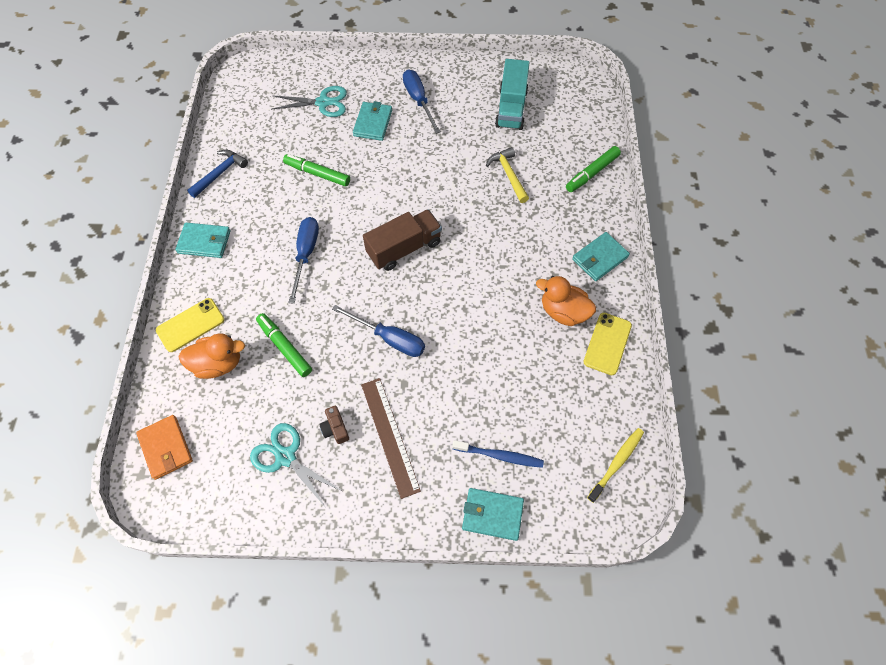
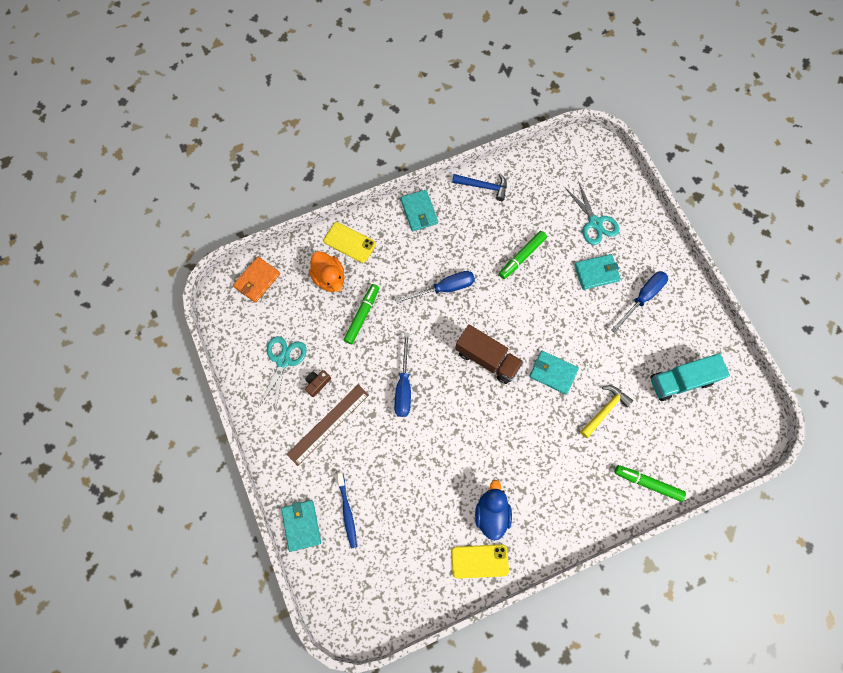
camera: 65 degrees right, 10 degrees up
(317, 174) = (522, 257): green marker -> green marker turned 135 degrees counterclockwise
(563, 312) = (491, 512): orange duck -> blue duck
(599, 258) = (559, 524): turquoise wallet -> turquoise wallet (553, 373)
(616, 463) = (379, 606): yellow toothbrush -> none

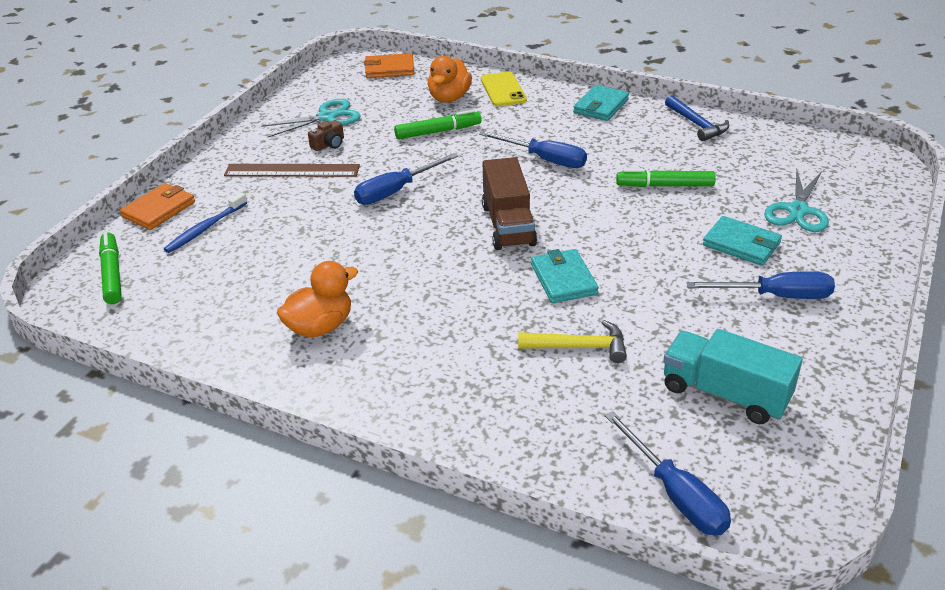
camera: 50 degrees right, 35 degrees down
(301, 525) = (159, 209): turquoise wallet -> orange wallet
(317, 383) = (329, 144): brown camera -> brown camera turned 135 degrees clockwise
(479, 561) = (245, 350): yellow phone -> none
(491, 512) = (320, 327): blue duck -> orange duck
(647, 483) = (533, 445): green marker -> green marker (112, 274)
(715, 453) = (675, 494): none -> blue screwdriver

